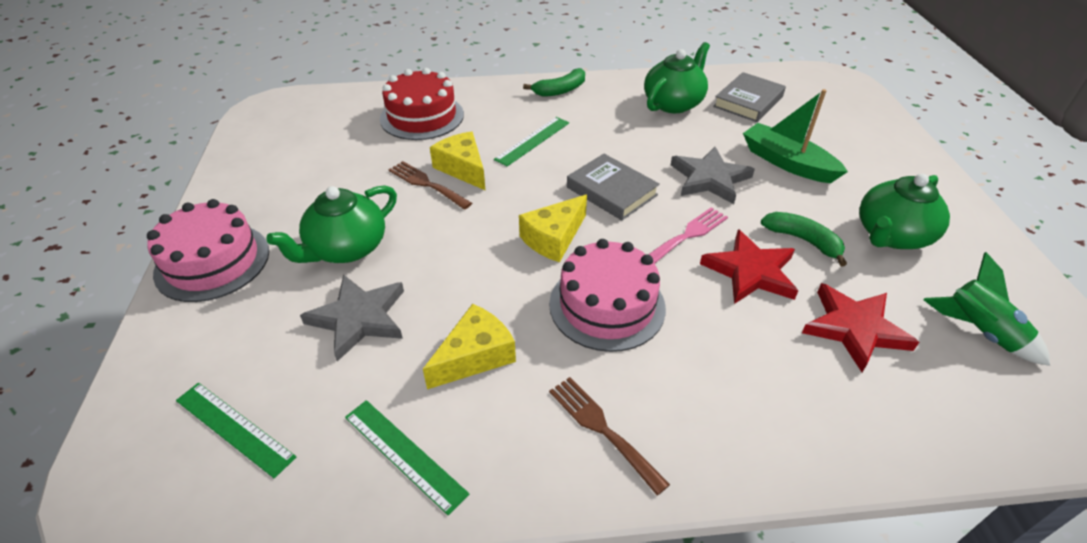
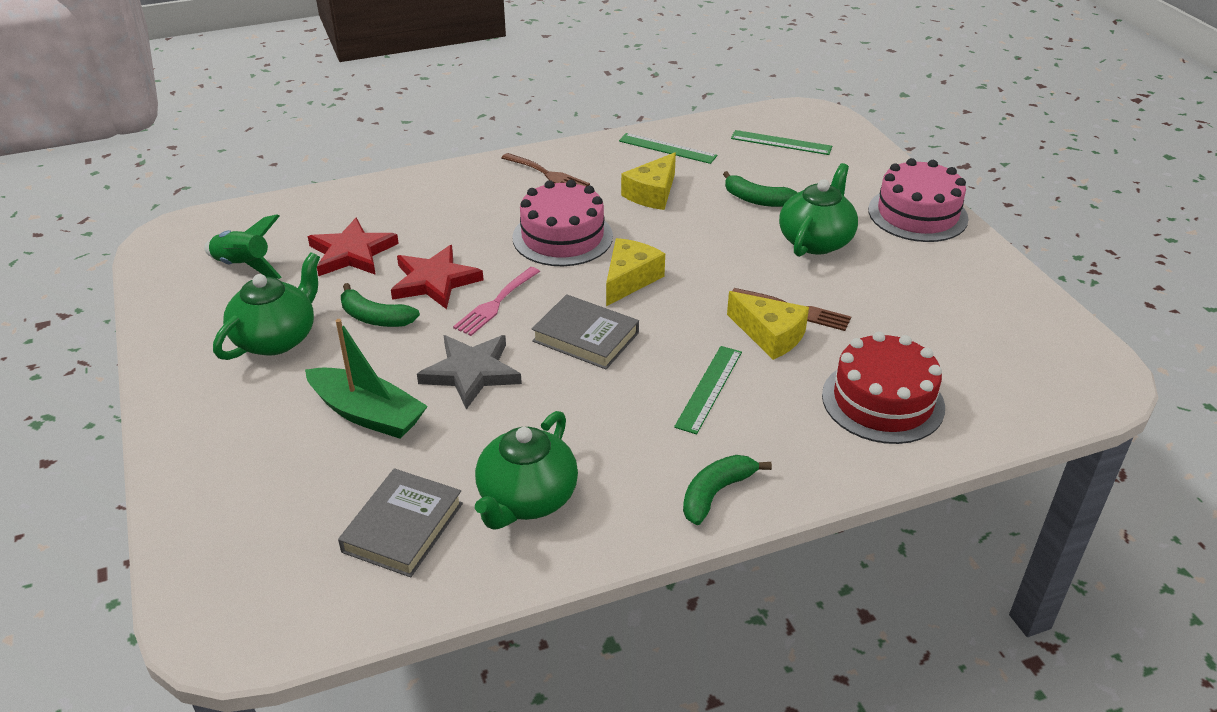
camera: 165 degrees right, 5 degrees down
(359, 318) = (756, 200): grey star -> green banana

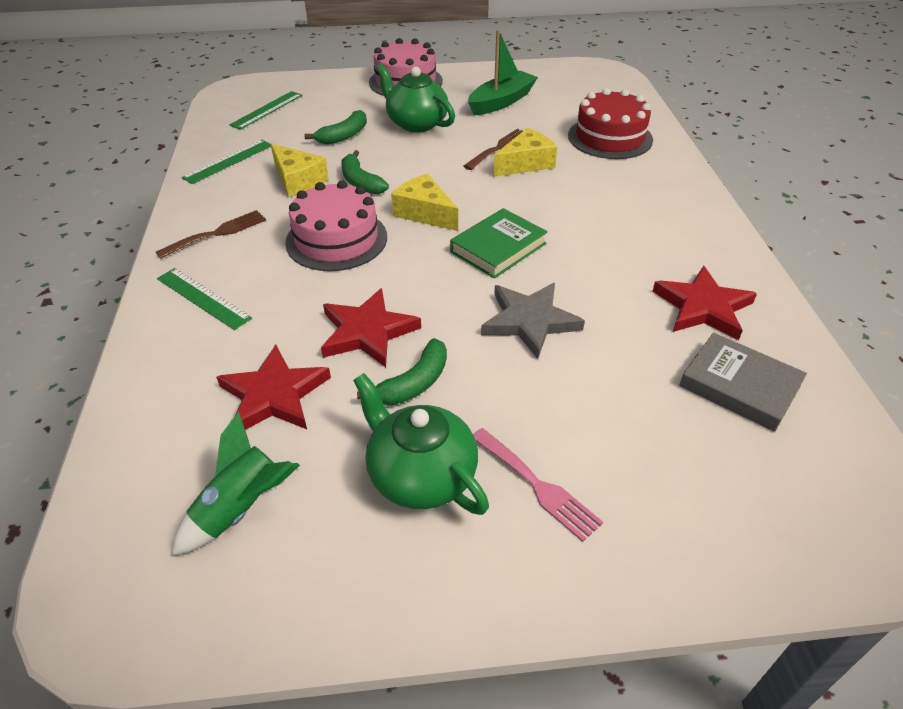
camera: 75 degrees left, 5 degrees up
(368, 414) = (577, 400): green boat -> green boat (501, 102)
(495, 304) = (426, 294): pink fork -> pink fork (537, 486)
(526, 499) = (703, 307): green teapot -> red star
(586, 337) = (498, 248): grey book -> green book
(709, 388) = (582, 200): green ruler -> green ruler (203, 298)
(716, 493) = (698, 217): green banana -> green banana (360, 182)

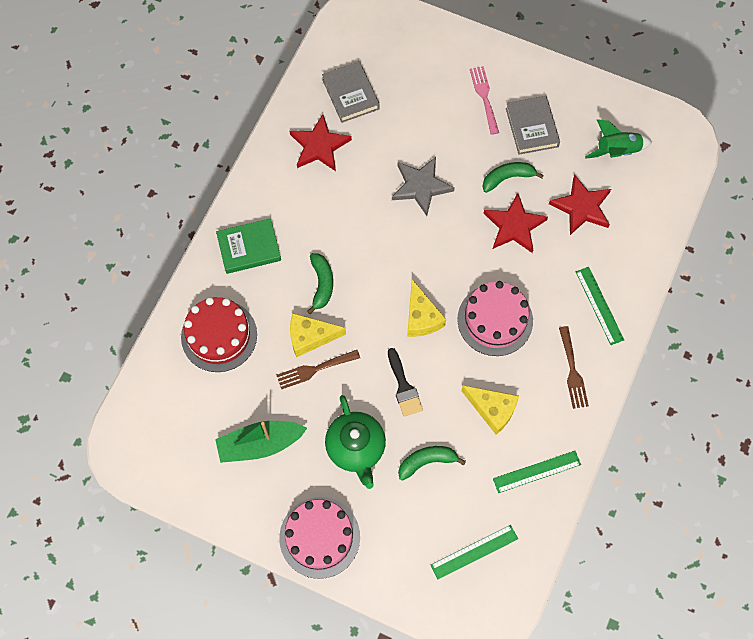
camera: 150 degrees left, 25 degrees up
(217, 233) = (572, 371): brown fork -> brown fork turned 90 degrees counterclockwise
(298, 181) = (492, 409): yellow cheese -> yellow cheese turned 135 degrees clockwise
(360, 182) = (446, 381): green banana -> green banana (322, 284)
(402, 165) = (404, 387): none -> black brush
(421, 475) = (532, 127): green teapot -> grey book
(498, 248) = (396, 255): green book -> green book (249, 248)

